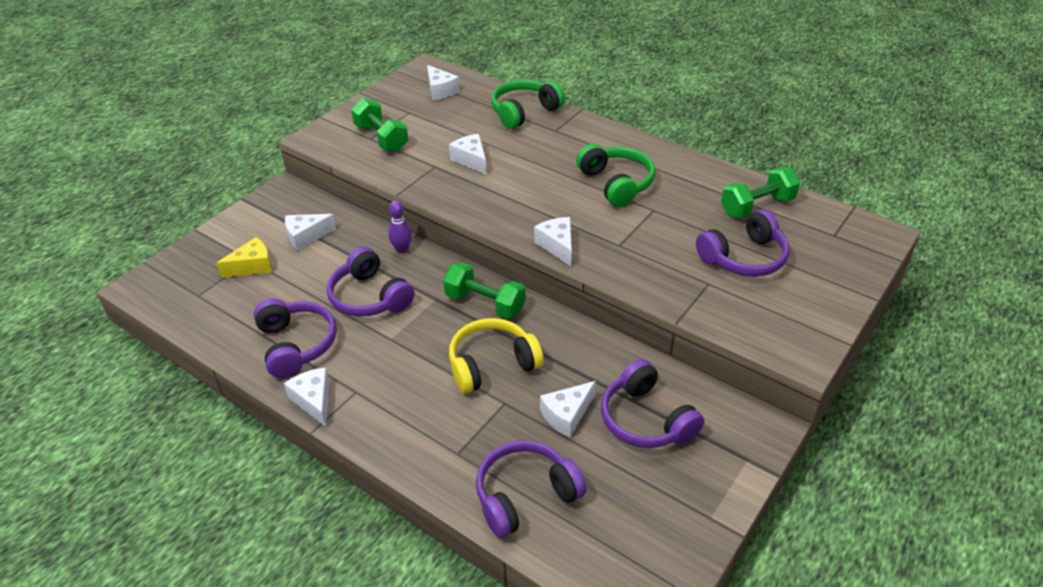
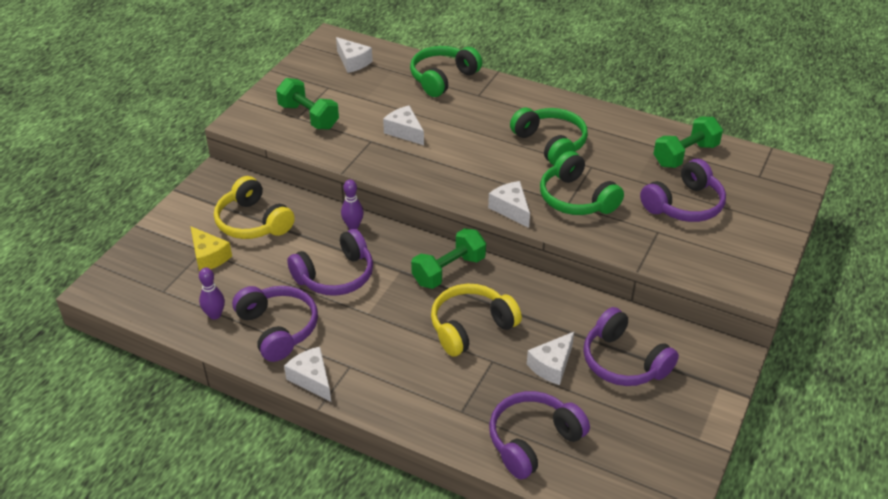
camera: 10 degrees left, 0 degrees up
(239, 324) = (215, 315): none -> purple bowling pin
(253, 266) = (209, 257): yellow cheese -> yellow cheese turned 90 degrees clockwise
(306, 236) = (253, 222): white cheese -> yellow headphones
(370, 297) = (335, 275): purple headphones -> purple headphones turned 75 degrees counterclockwise
(485, 303) = (448, 270): green dumbbell -> green dumbbell turned 60 degrees counterclockwise
(629, 241) = (576, 198): none -> green headphones

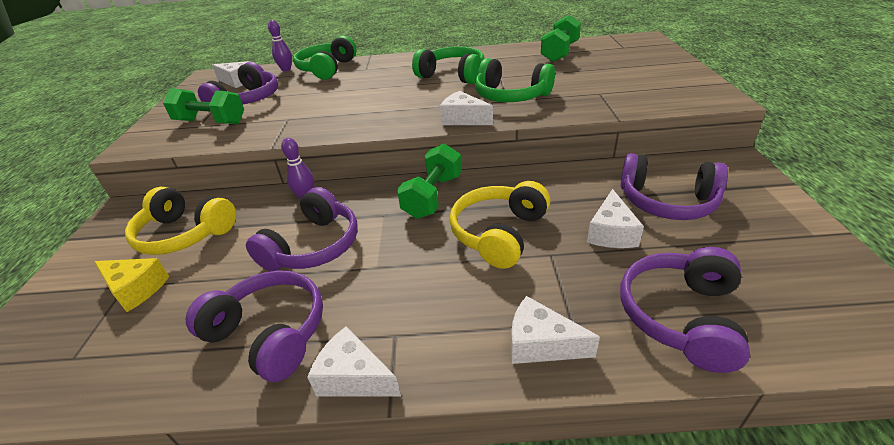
camera: 25 degrees left, 5 degrees down
(215, 315) = (167, 355): purple bowling pin -> purple bowling pin (286, 69)
(404, 132) = (317, 104): white cheese -> white cheese (541, 344)
(684, 205) = (596, 74): purple headphones -> purple headphones (247, 100)

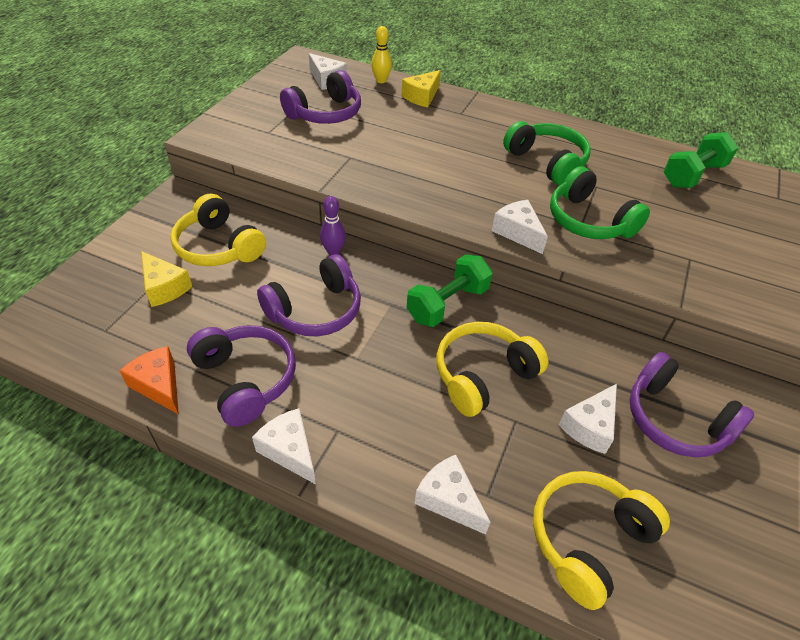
camera: 20 degrees right, 10 degrees up
(166, 383) = (159, 385): none -> orange cheese
(211, 122) = (281, 131): green dumbbell -> none
(286, 69) = (381, 80): purple bowling pin -> yellow bowling pin
(327, 69) = (422, 97): green headphones -> yellow cheese
(681, 316) = (588, 539): purple headphones -> yellow headphones

